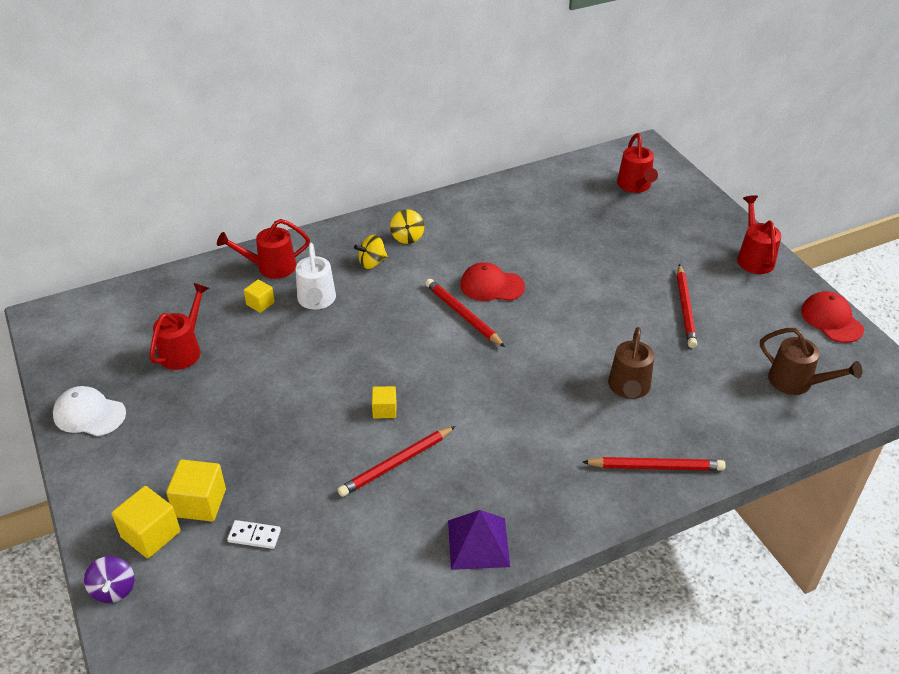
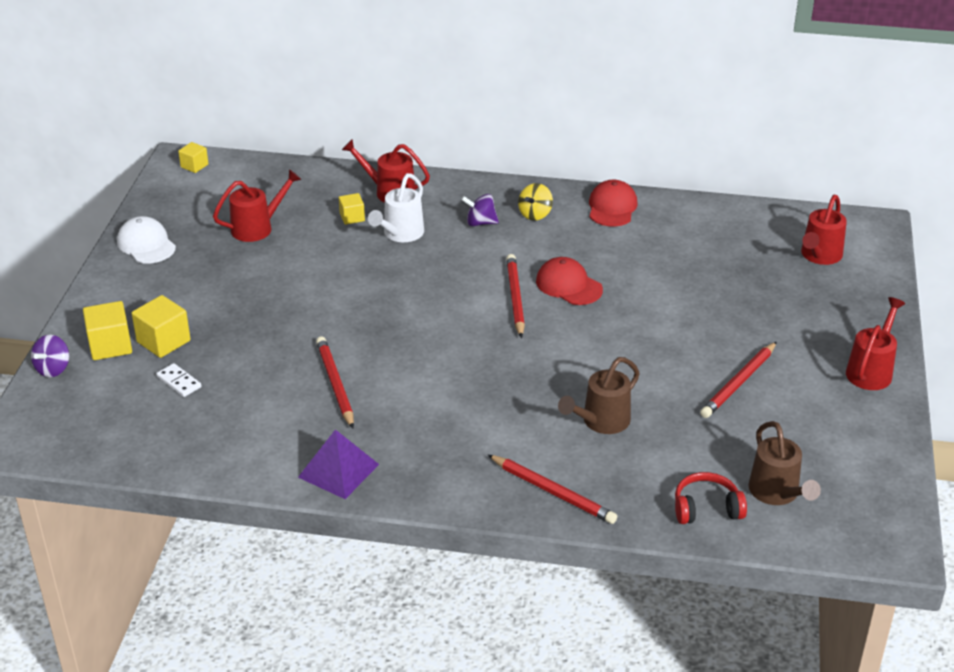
camera: 35 degrees right, 5 degrees down
(372, 263) = (480, 223): yellow spinning top -> purple spinning top
(384, 410) = (368, 341): yellow cube -> yellow cube (194, 166)
(396, 464) = (335, 384): red pencil -> red pencil turned 75 degrees clockwise
(767, 420) = (706, 508): none -> red headphones
(831, 320) = (887, 459): red cap -> red cap (612, 207)

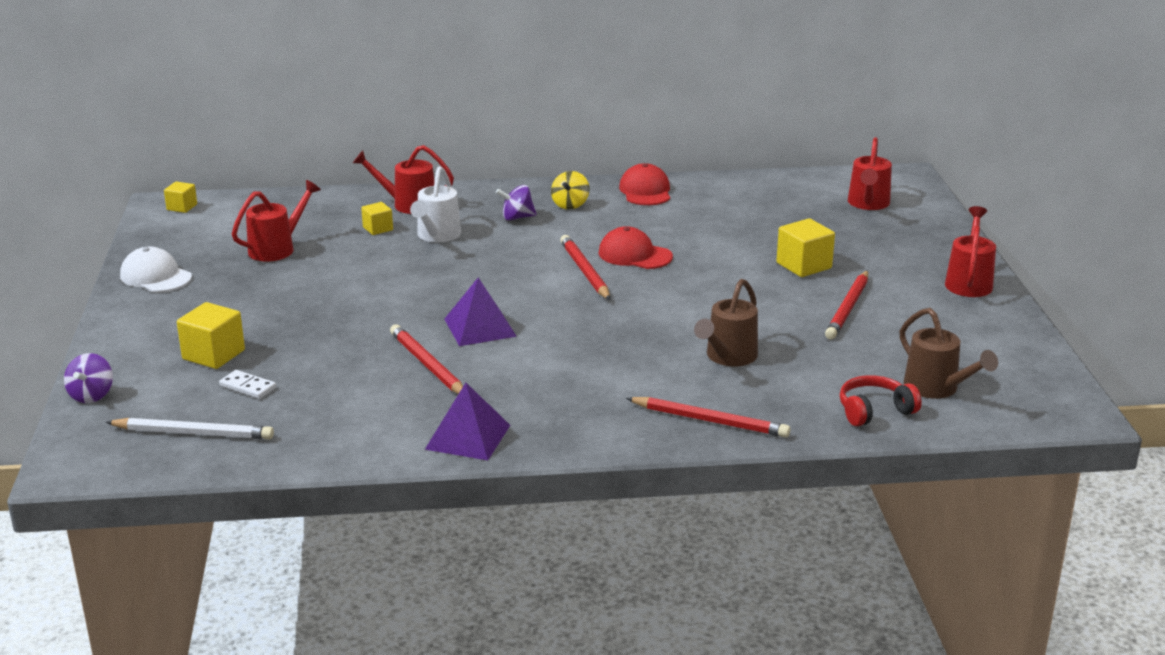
camera: 15 degrees left, 10 degrees down
(110, 346) = (152, 366): yellow cube -> yellow cube (804, 265)
(119, 424) = (193, 433): none -> white pencil
(396, 349) = (480, 327): none -> purple pyramid

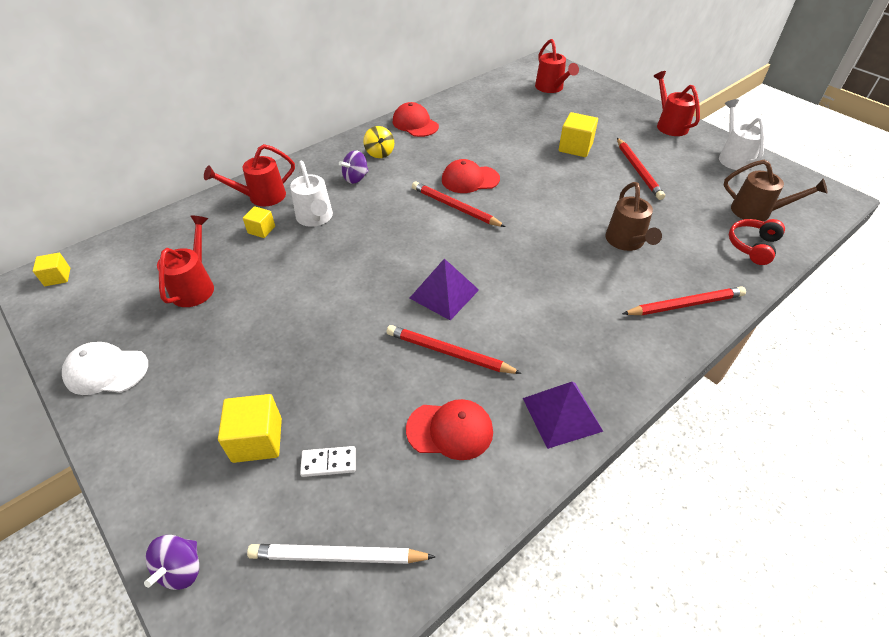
camera: 35 degrees left, 20 degrees up
(91, 395) = (181, 569): purple spinning top -> purple spinning top turned 45 degrees clockwise
(193, 433) = (337, 556): white pencil -> white pencil turned 150 degrees counterclockwise
(361, 408) = (450, 430): none -> red cap
(1001, 336) = (733, 157): none -> white watering can

